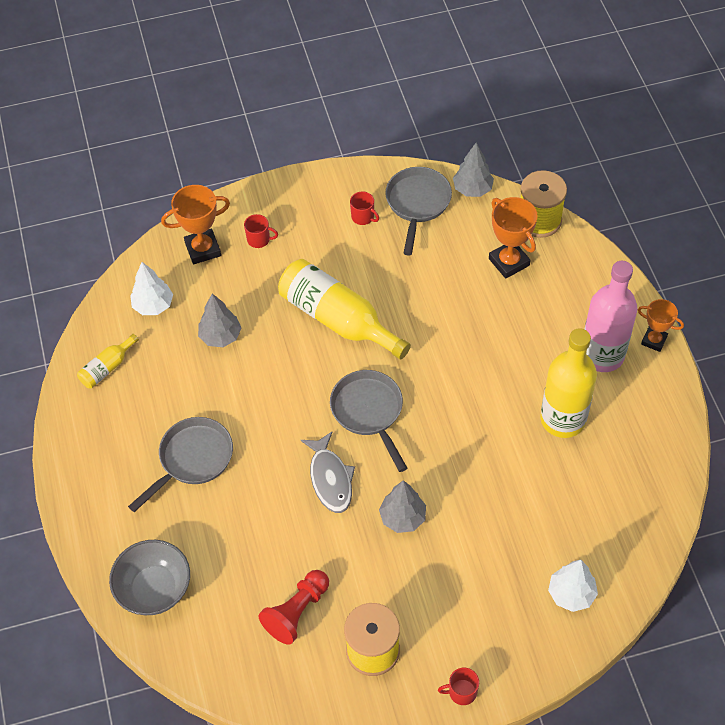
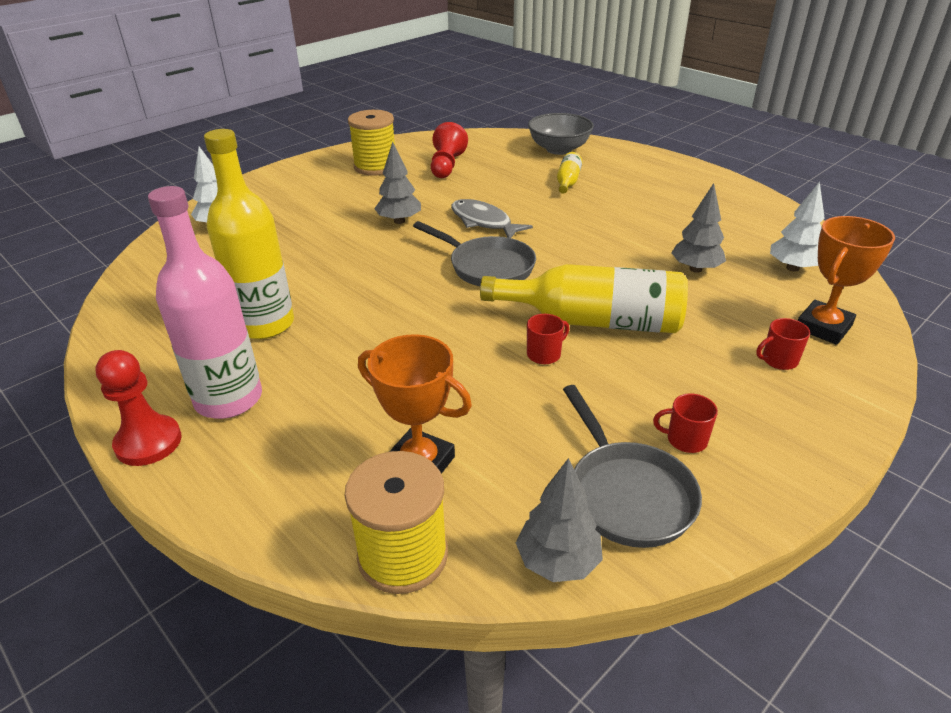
camera: 150 degrees right, 20 degrees down
(107, 368) = (760, 220): yellow bottle -> yellow bottle (568, 182)
(192, 459) = (612, 200): grey pan -> none
(461, 692) = (296, 169): red mug -> red mug (544, 354)
(654, 340) = (148, 442): orange trophy -> red pawn

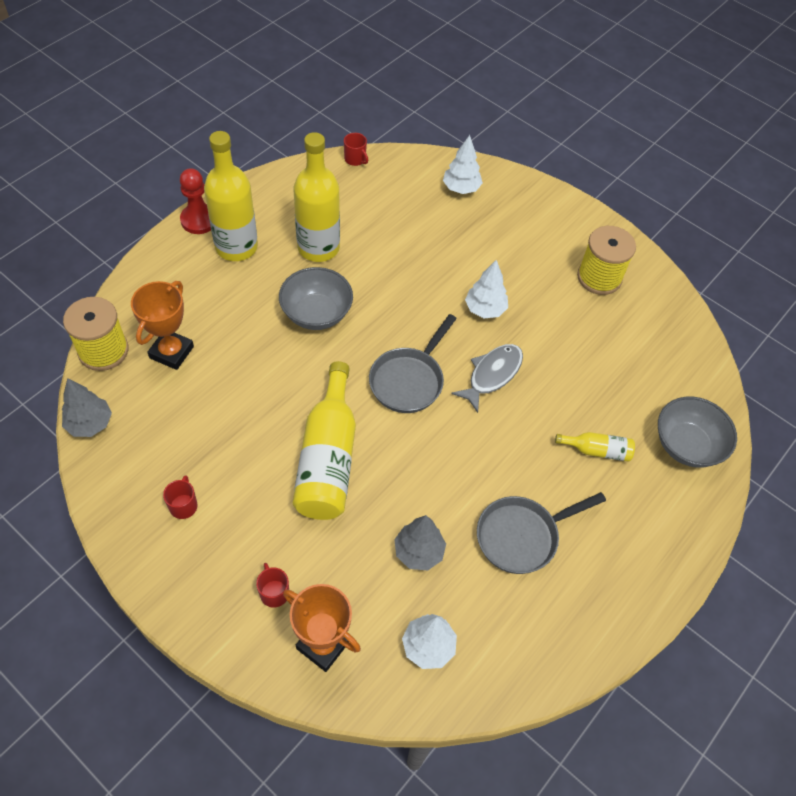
camera: 80 degrees right, 20 degrees up
(228, 399) = (236, 247): pink bottle -> yellow bottle
(377, 327) = (316, 313): none -> grey bowl
(399, 221) = (485, 309): grey tree -> white tree
(446, 166) = (615, 337): red pawn -> none
(544, 354) = (283, 421): red mug -> red mug (355, 159)
(627, 494) = (137, 464): grey pan -> grey pan (521, 536)

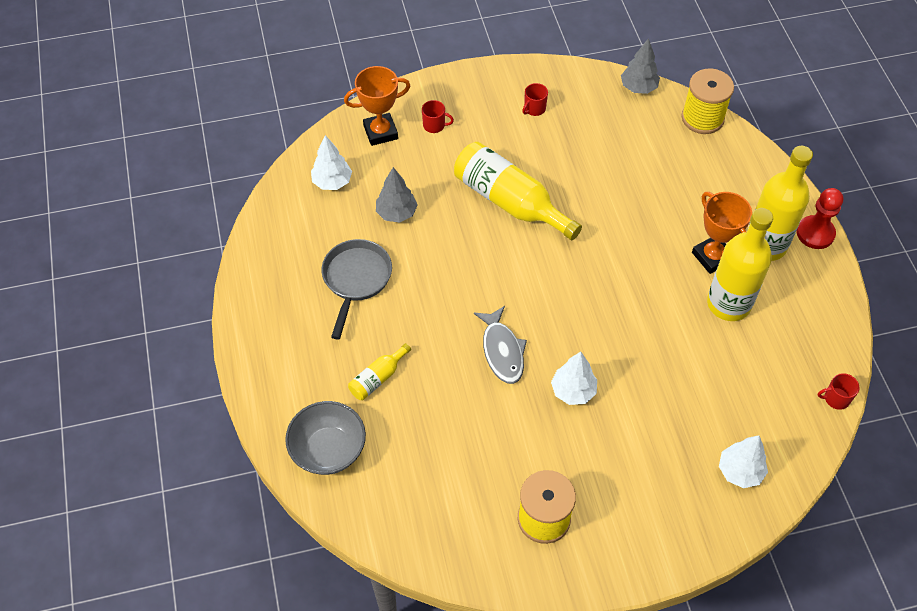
camera: 130 degrees right, 0 degrees up
(171, 352) = (674, 155): orange trophy -> orange trophy (712, 257)
(183, 505) = (534, 109): red mug -> red mug turned 90 degrees clockwise
(316, 313) = (652, 264): grey bowl -> none
(409, 380) = (539, 289): grey pan -> none

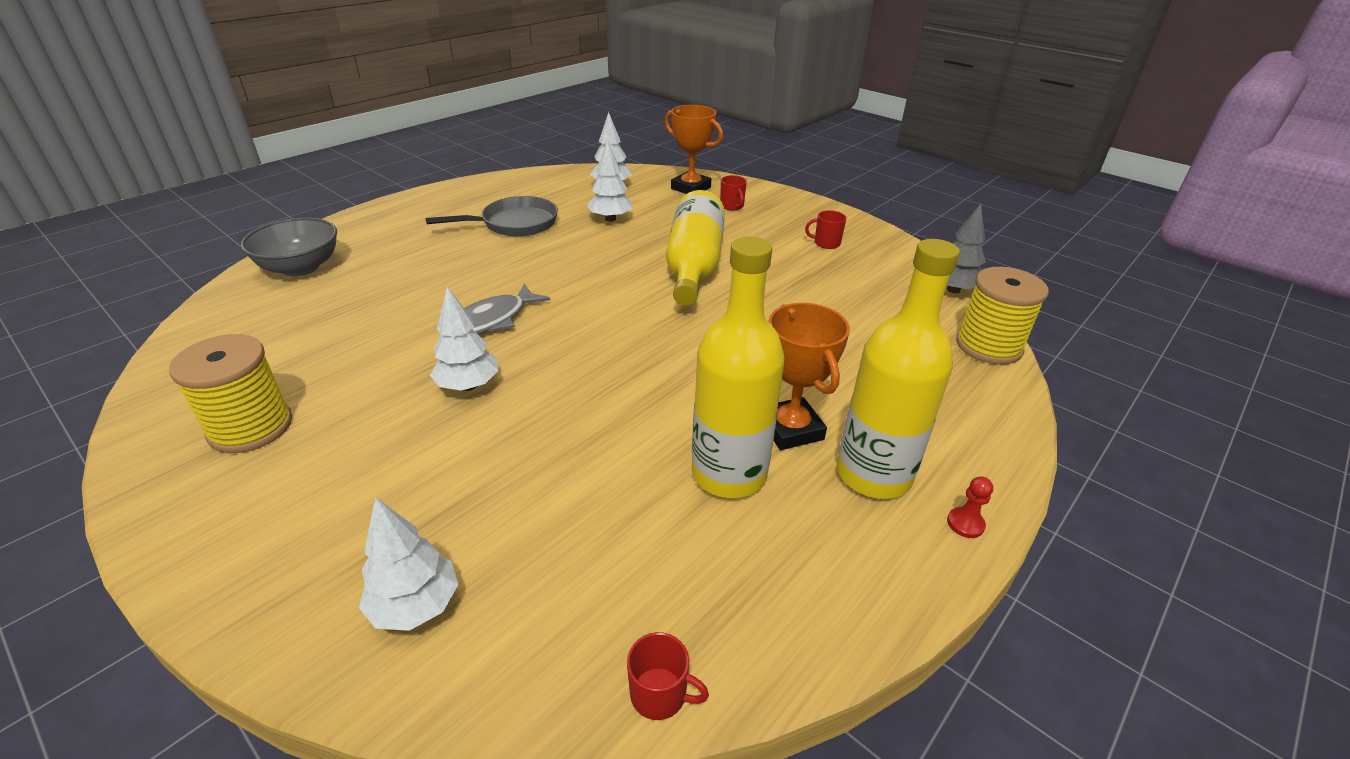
camera: 55 degrees right, 20 degrees down
(378, 378) = (404, 266): yellow bottle -> none
(396, 213) = (610, 219): grey tree -> white tree
(712, 257) = (791, 429): orange trophy -> orange trophy turned 45 degrees counterclockwise
(815, 233) = (965, 524): red pawn -> red pawn, size x0.50
(836, 398) = (660, 694): red mug -> red mug turned 150 degrees clockwise

